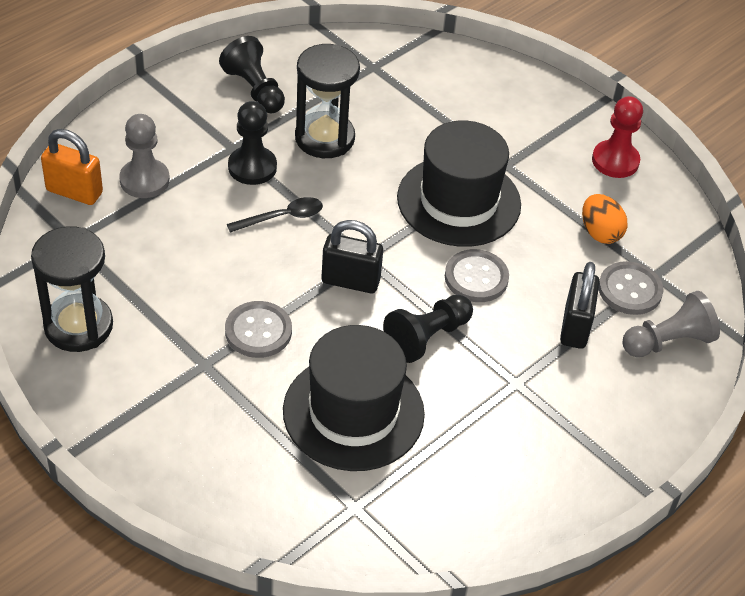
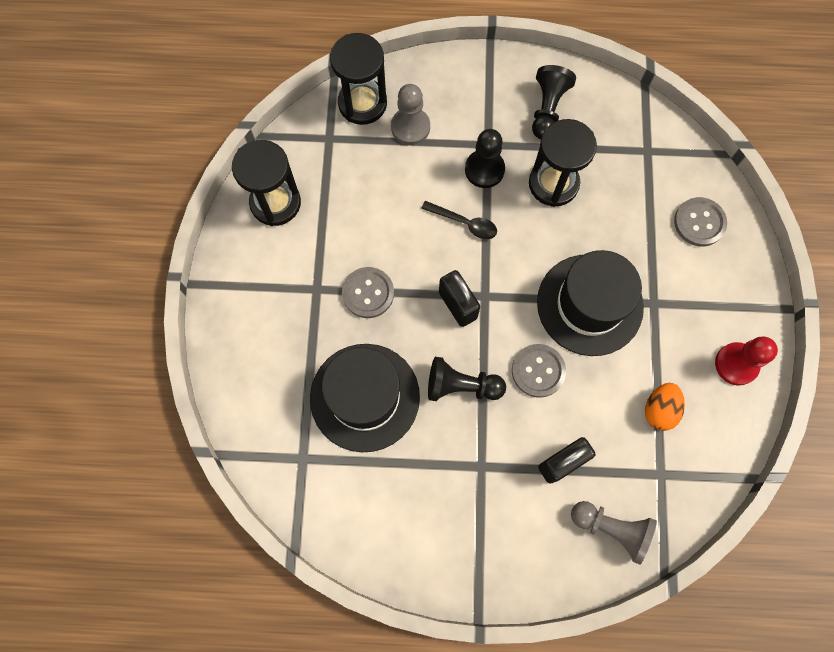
camera: 50 degrees right, 25 degrees up
(74, 192) = (362, 103): orange padlock -> black hourglass
(630, 290) = (630, 469): grey button -> grey button (699, 223)

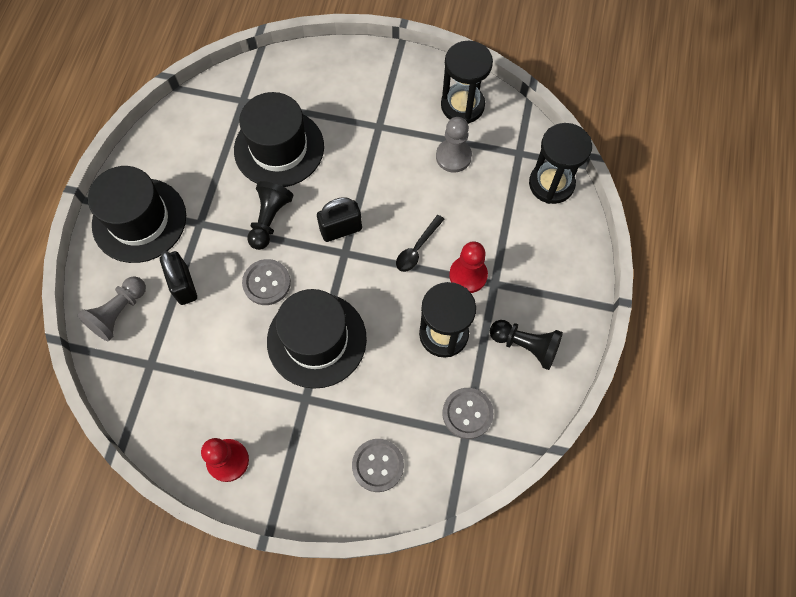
camera: 100 degrees right, 5 degrees down
(368, 293) = (367, 163): grey button -> grey button (467, 413)
(410, 127) = (521, 220): grey pawn -> grey pawn (453, 156)
(484, 169) = (468, 275): black pawn -> red pawn
(491, 541) = (139, 220): none -> black hat
(659, 410) = (205, 377): orange egg -> none

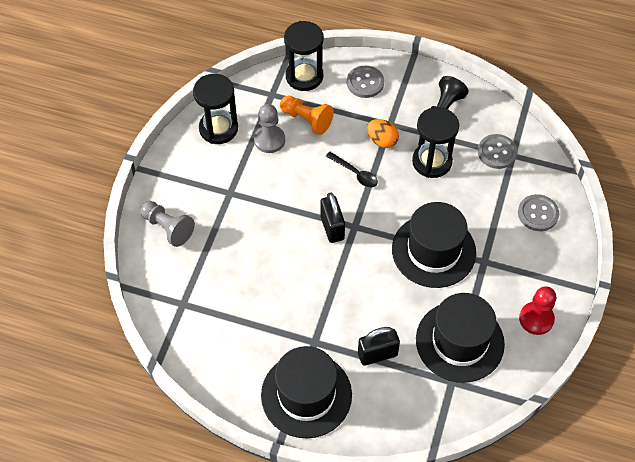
camera: 85 degrees left, 10 degrees down
(119, 313) = (401, 409): grey pawn -> grey pawn (168, 228)
(266, 283) = (379, 287): grey button -> grey button (365, 83)
(269, 220) = (317, 283): black pawn -> none
(279, 148) = (242, 273): black hat -> black hat (459, 341)
(468, 275) = (382, 140): red pawn -> orange egg
(487, 192) = (306, 120): none -> orange pawn

